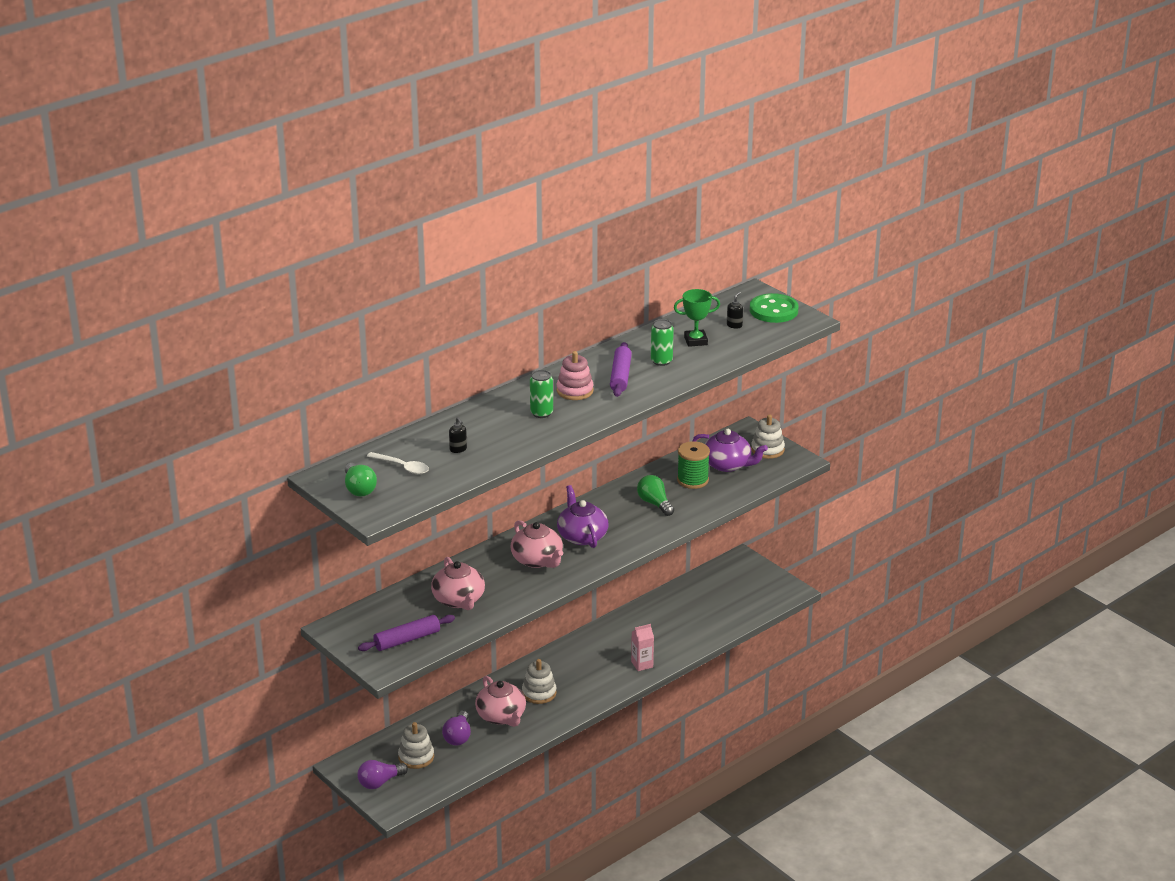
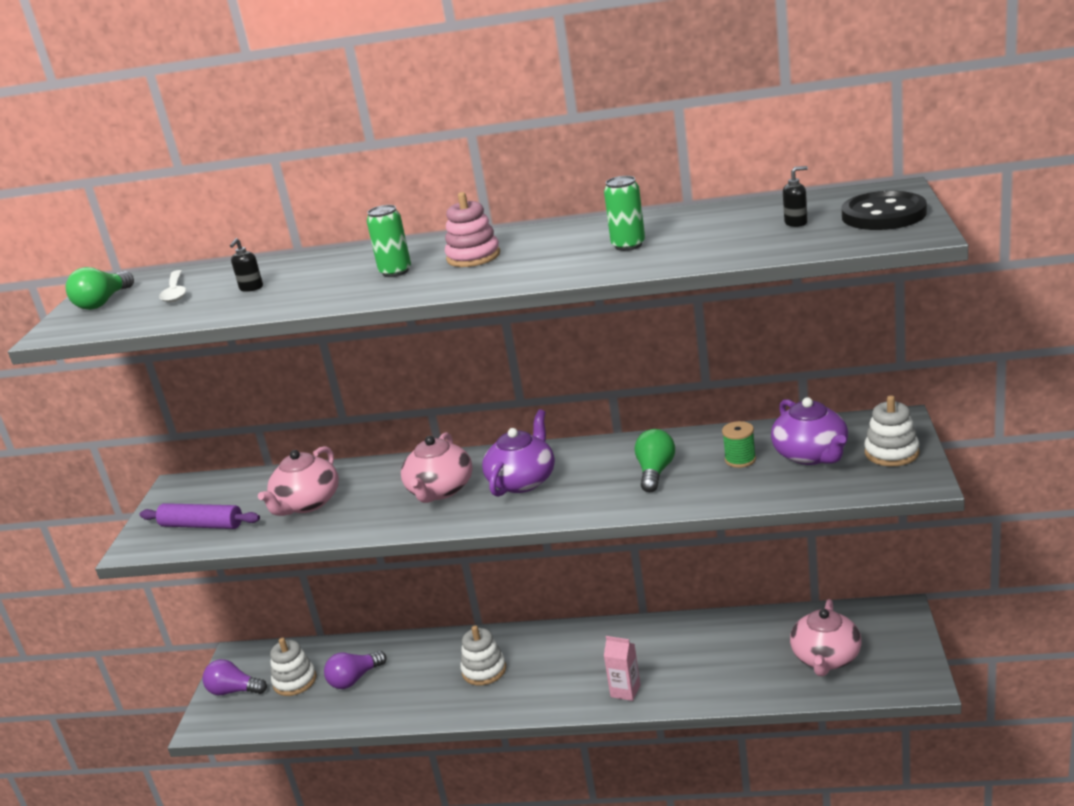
camera: 50 degrees right, 5 degrees down
(501, 716) = (418, 678): pink teapot -> pink teapot (826, 658)
(620, 376) = (551, 252): purple rolling pin -> none
(692, 480) = (740, 459): green spool -> green spool, size x0.65
(695, 341) = (712, 231): green trophy -> none
(773, 310) = (883, 215): green button -> black button

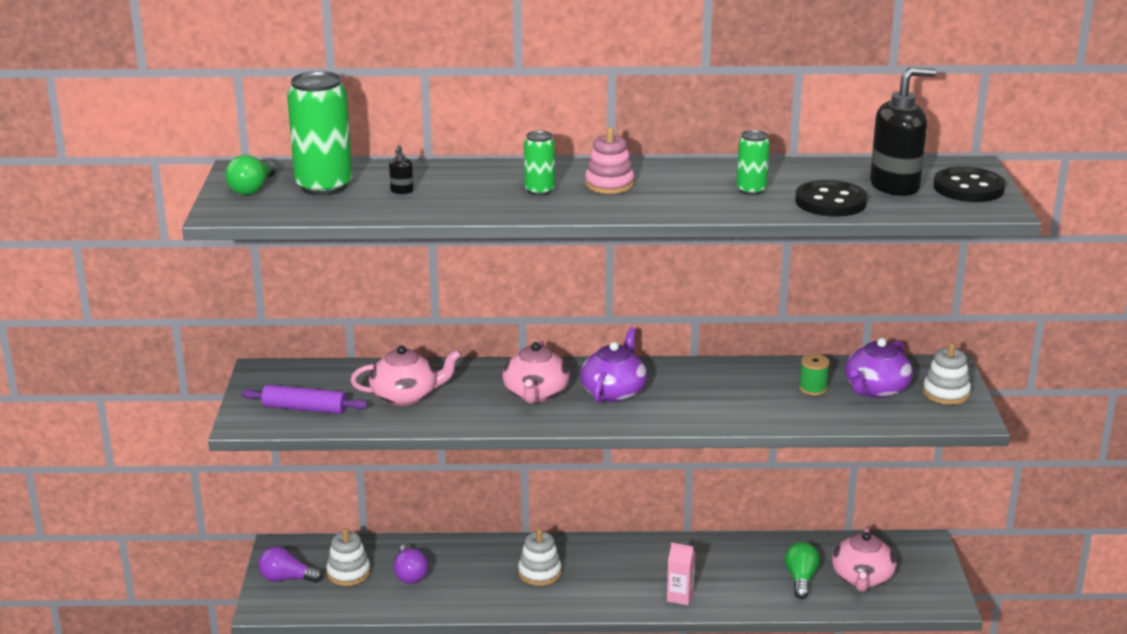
camera: 10 degrees left, 0 degrees up
(175, 292) = (324, 186): white spoon -> green can
(307, 503) = (406, 396): pink teapot -> pink teapot turned 120 degrees counterclockwise
(354, 679) = (410, 574): purple light bulb -> purple light bulb turned 60 degrees counterclockwise
(655, 472) = (737, 393): green light bulb -> green light bulb (801, 579)
(715, 248) = (830, 202): none -> black button
(796, 223) = (895, 186): black soap dispenser -> black soap dispenser, size x2.49
(811, 455) = (876, 389): purple teapot -> purple teapot turned 60 degrees clockwise

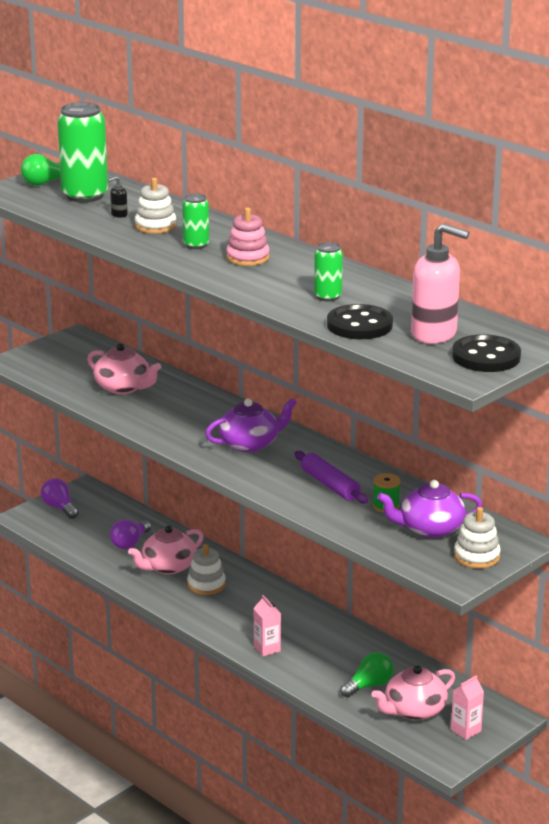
camera: 45 degrees right, 0 degrees up
(305, 408) = (56, 368): purple rolling pin -> purple rolling pin (330, 485)
(348, 573) = (97, 523): white stacking toy -> white stacking toy (155, 226)
(536, 394) = (199, 422): pink teapot -> pink teapot (168, 566)
(895, 186) = (434, 334): black soap dispenser -> pink soap dispenser
(918, 571) = (466, 730): none -> pink carton

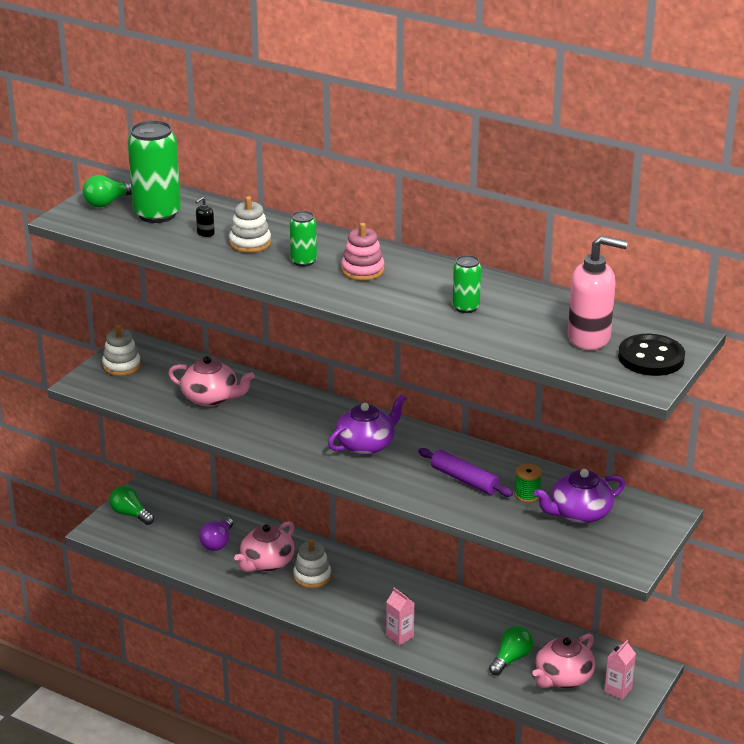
camera: 15 degrees left, 5 degrees up
(59, 508) = (130, 514): purple light bulb -> green light bulb
(359, 325) = (514, 337): black button -> none
(476, 556) = (635, 537): white stacking toy -> white stacking toy (121, 366)

